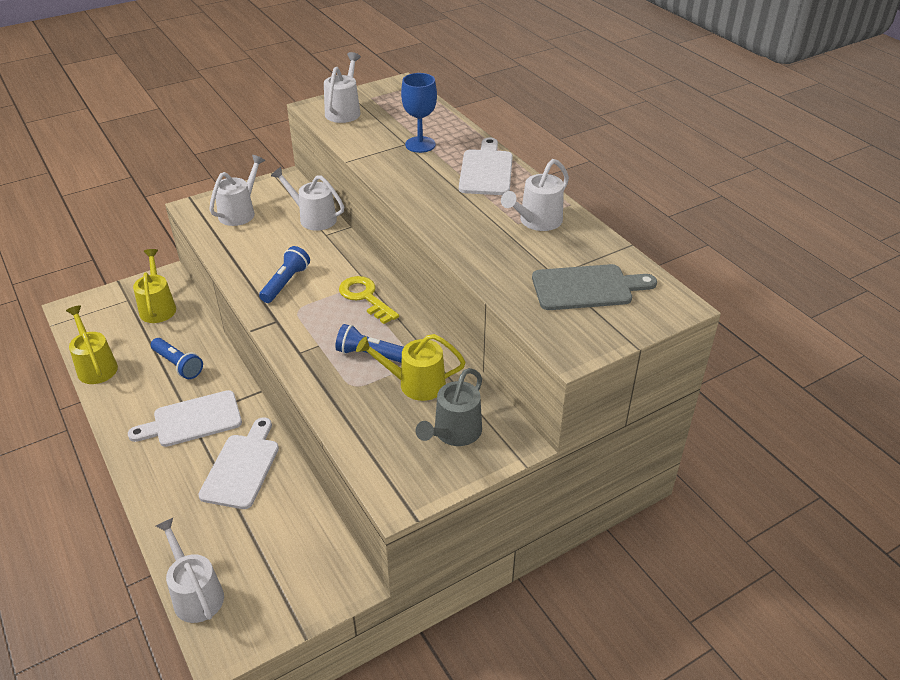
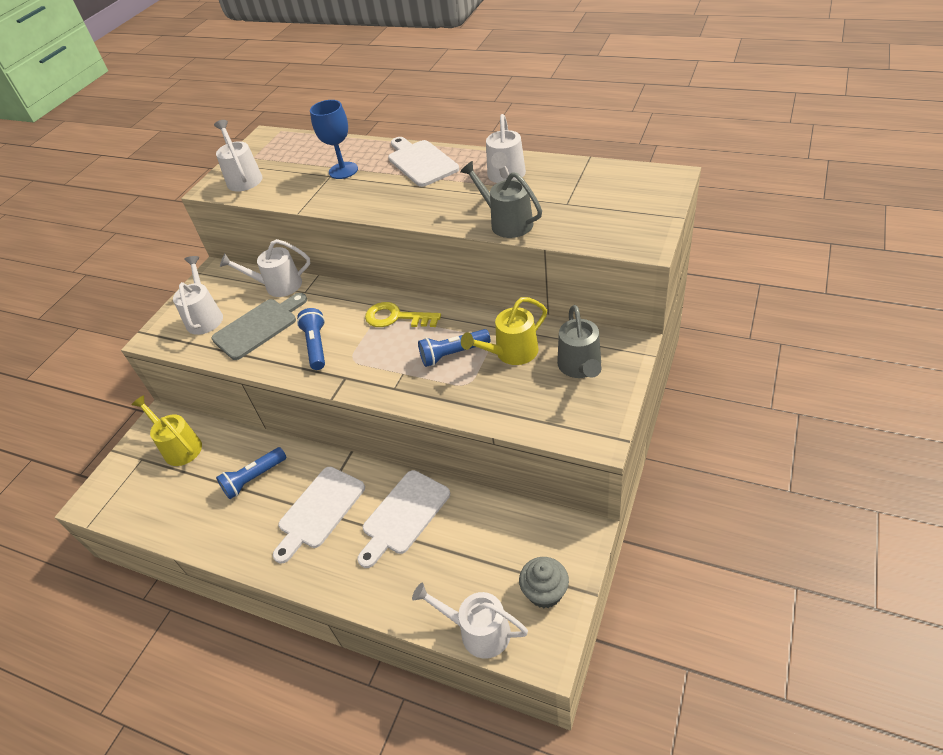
camera: 30 degrees left, 5 degrees up
(95, 366) = (175, 529): yellow watering can -> none
(178, 365) = (254, 478): blue flashlight -> blue flashlight turned 135 degrees clockwise
(242, 467) = (403, 515): white cutting board -> white cutting board turned 120 degrees counterclockwise
(271, 605) = (545, 592): none -> grey cupcake
(485, 261) = (506, 222): none -> grey watering can
(587, 287) = (599, 199): grey cutting board -> grey cutting board (258, 327)

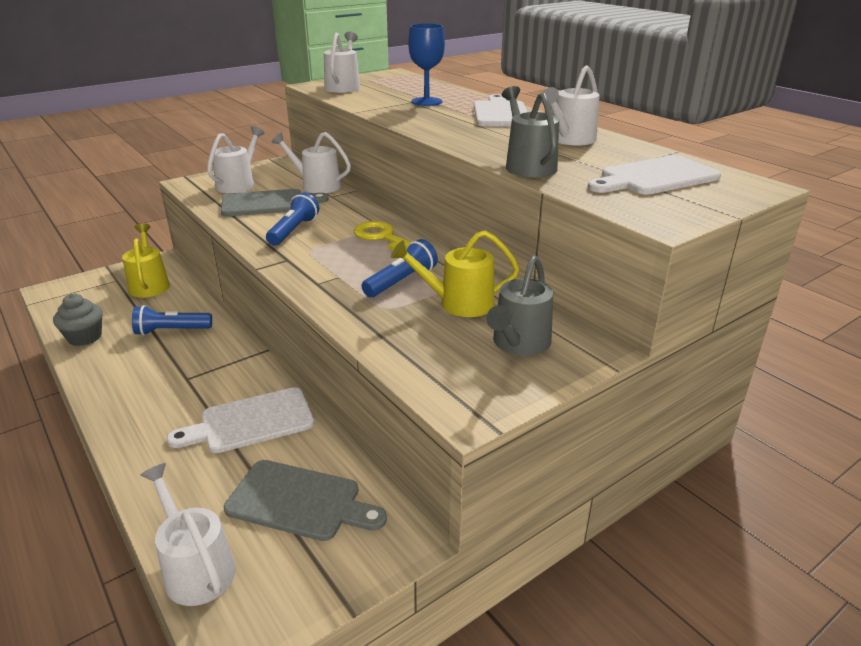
camera: 25 degrees right, 15 degrees down
(319, 511) = (189, 380): white cutting board -> white cutting board (655, 177)
(453, 354) = (401, 282): blue flashlight -> blue flashlight turned 120 degrees clockwise
(496, 549) = (300, 501): none -> grey cutting board
(545, 592) = (302, 574): grey cupcake -> grey cupcake (85, 337)

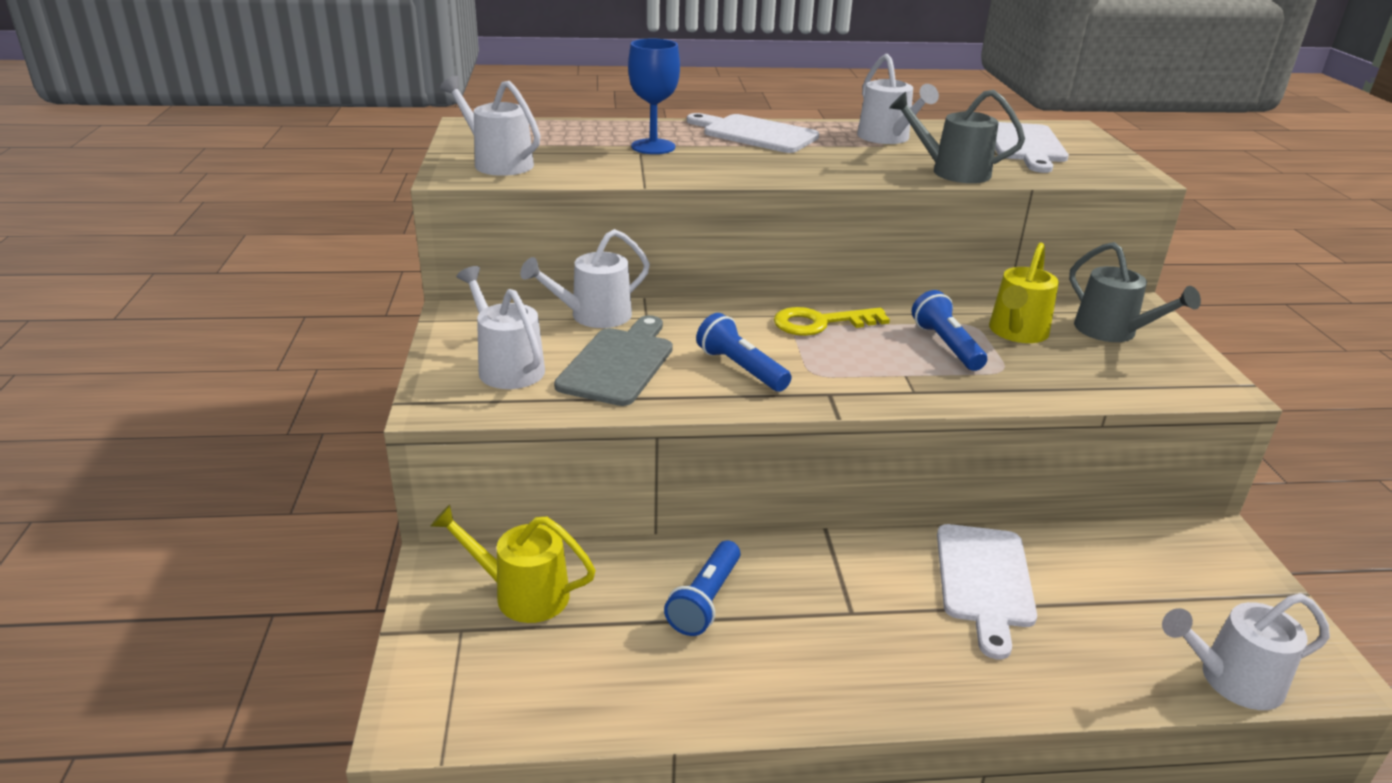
camera: 60 degrees left, 0 degrees up
(85, 337) = (647, 699): grey cupcake -> none
(300, 501) = (1145, 583): grey cutting board -> none

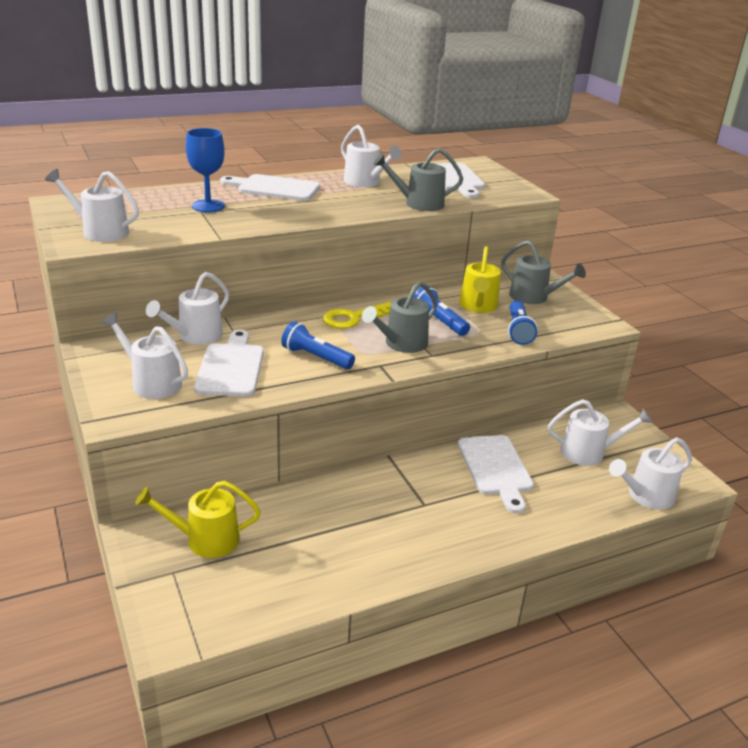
camera: 20 degrees left, 0 degrees up
(618, 363) = (231, 367): grey cutting board -> white cutting board
(705, 600) = (330, 517): blue flashlight -> blue flashlight (518, 331)
(874, 369) = (401, 344): none -> grey watering can
(1150, 587) = (589, 453): none -> white watering can

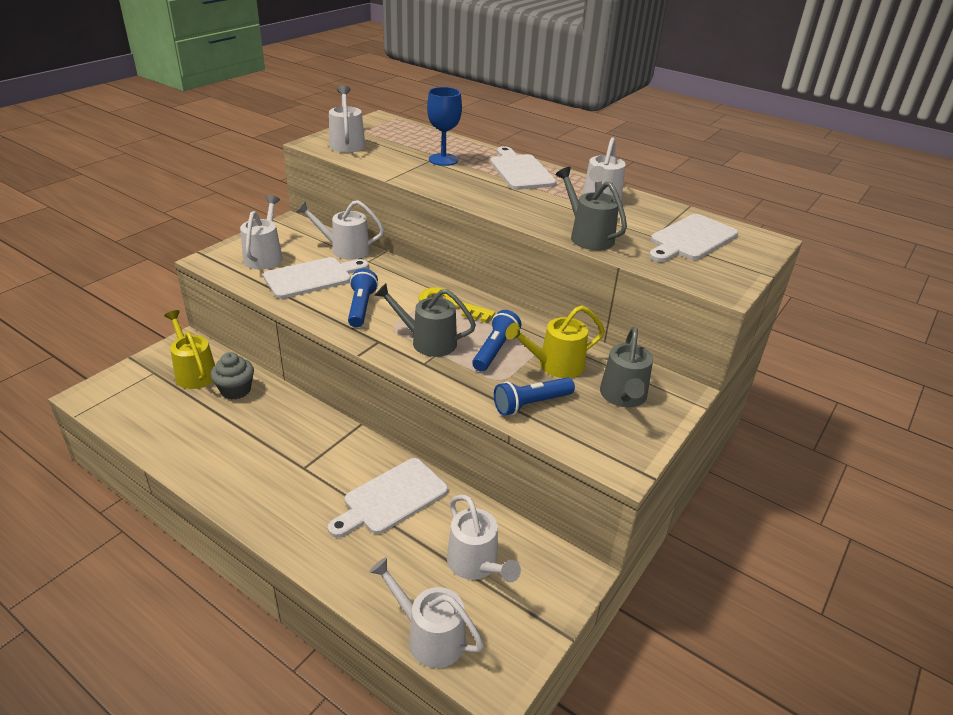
camera: 60 degrees right, 5 degrees up
(267, 517) = (235, 390): none -> grey cupcake

